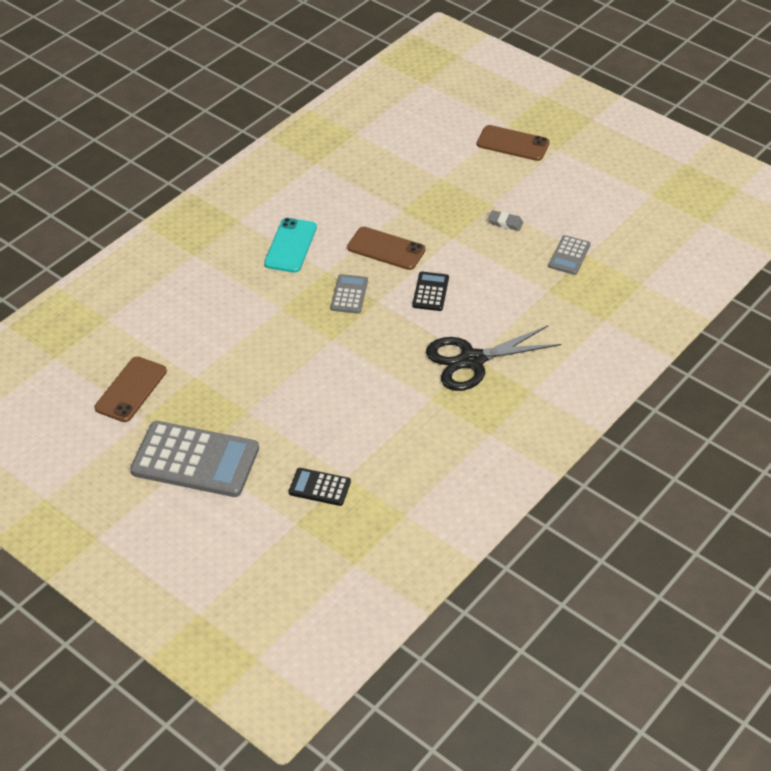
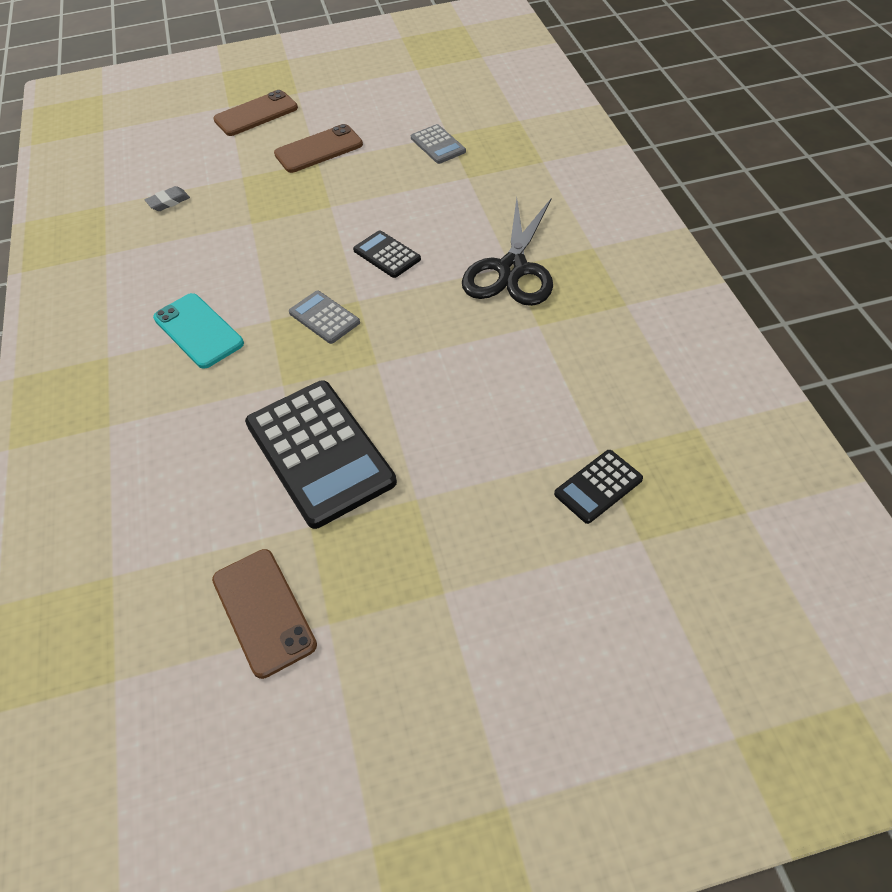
camera: 50 degrees left, 5 degrees up
(195, 460) = (453, 599): grey calculator -> none
(245, 352) = (319, 453): none -> black calculator
(386, 249) = (291, 259): brown phone -> brown phone (318, 149)
(505, 223) = (351, 164): grey eraser -> grey eraser (168, 202)

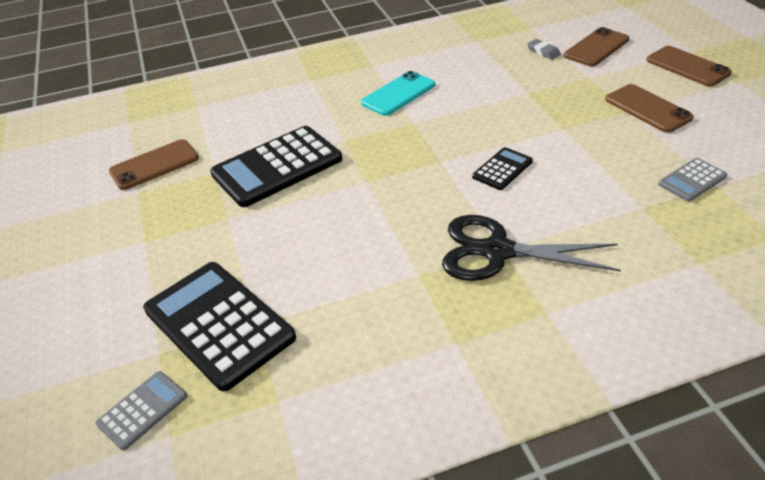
camera: 85 degrees right, 10 degrees down
(183, 163) = (596, 48): none -> brown phone
(324, 317) = (417, 147): grey calculator -> grey calculator (142, 410)
(598, 486) = (219, 324): black calculator -> black calculator, size x2.07

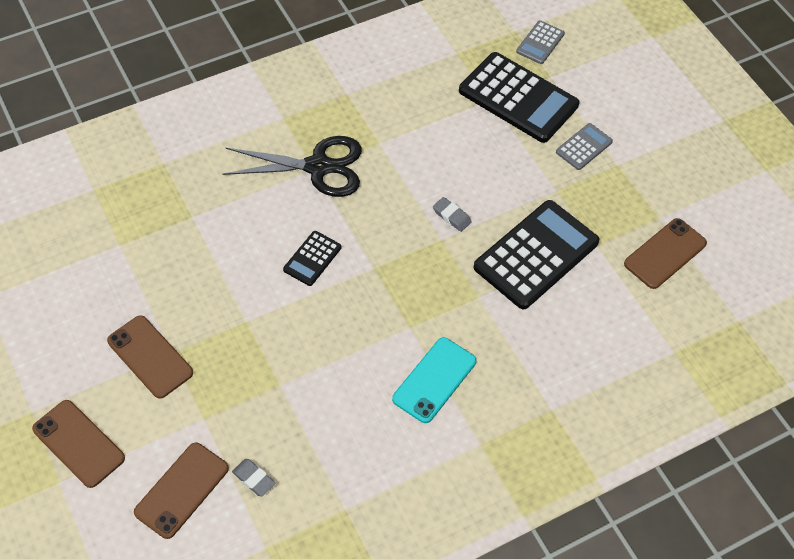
camera: 165 degrees right, 15 degrees up
(350, 199) = (451, 216): none -> grey eraser
(692, 180) = (139, 250): grey calculator -> grey calculator (584, 147)

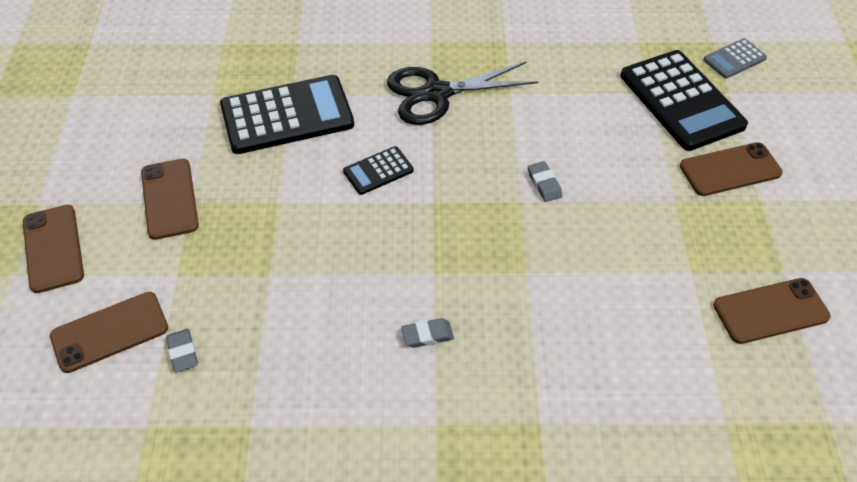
camera: 30 degrees right, 5 degrees down
(318, 167) = (437, 93): black scissors -> black scissors turned 135 degrees clockwise
(434, 380) = (427, 335): turquoise phone -> grey eraser
(536, 255) = (615, 255): black calculator -> black calculator (287, 116)
(584, 147) = (730, 170): grey calculator -> brown phone

